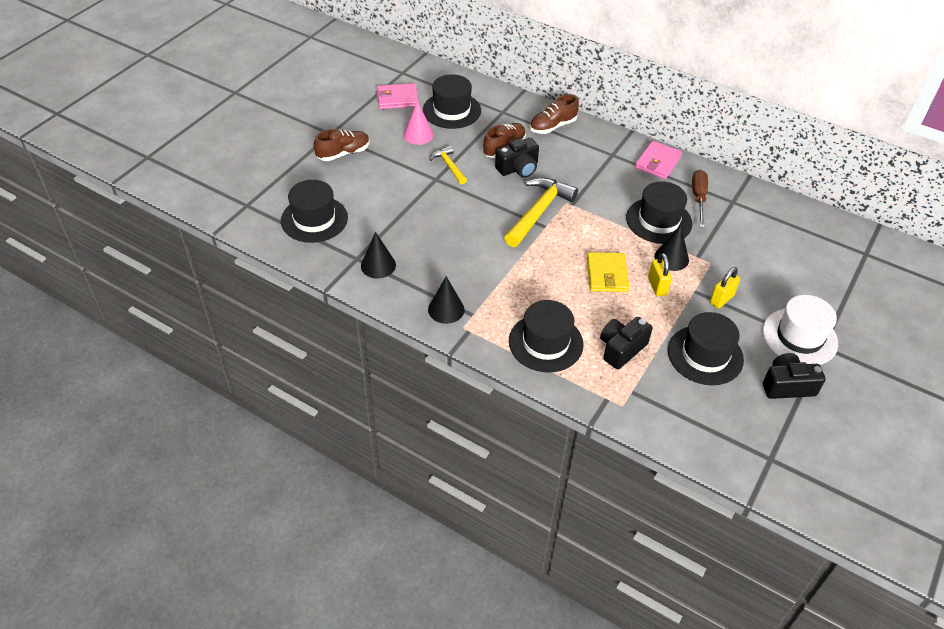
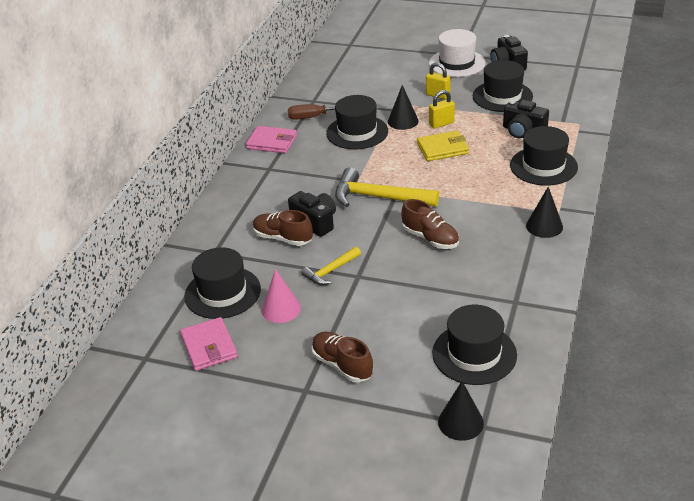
camera: 100 degrees left, 10 degrees down
(378, 265) = (515, 283): black cone -> black cone (460, 422)
(552, 126) = (232, 212): brown shoe -> brown shoe (430, 238)

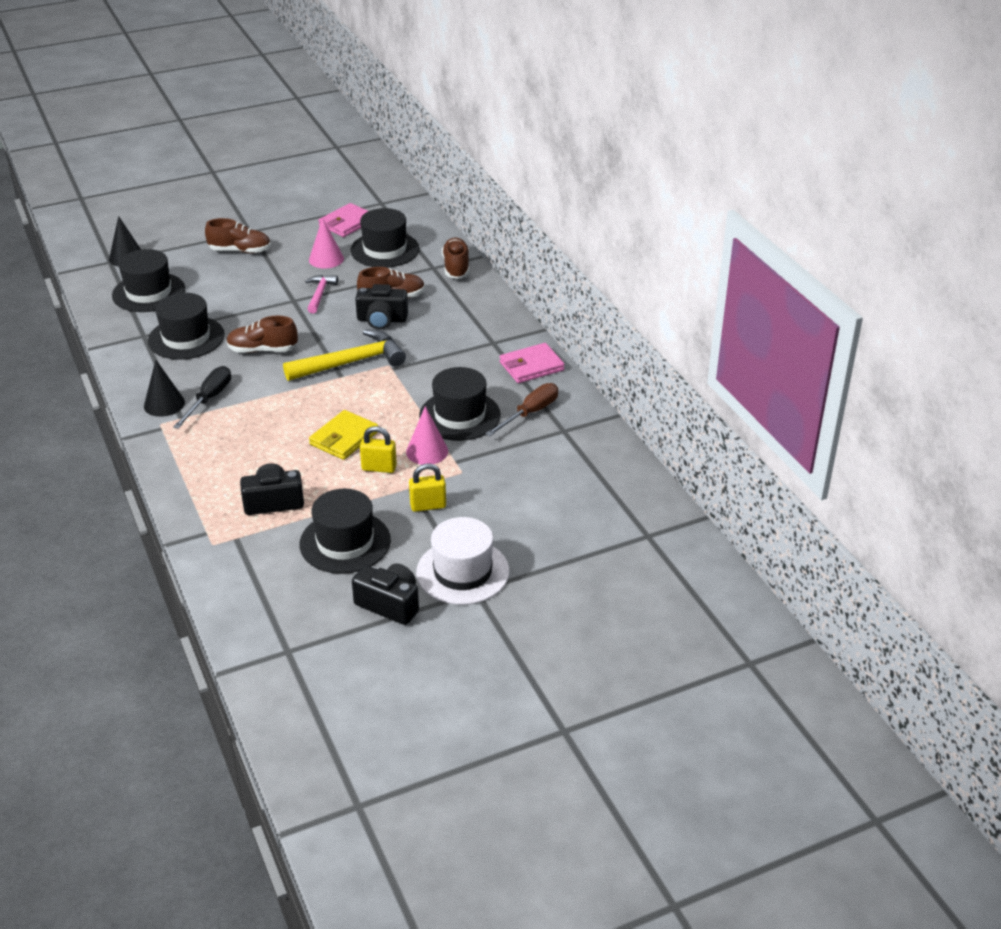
camera: 135 degrees right, 0 degrees up
(199, 243) = (456, 267): none -> brown shoe
(209, 347) = (347, 223): pink wallet -> pink wallet turned 75 degrees counterclockwise
(330, 271) = (320, 294): yellow hammer -> pink hammer
(403, 121) = (427, 451): black cone -> pink cone
(441, 124) = (379, 468): yellow padlock -> yellow padlock turned 75 degrees clockwise
(507, 215) = (209, 399): none -> black screwdriver
(543, 166) = (213, 466): black hat -> black hat (186, 338)

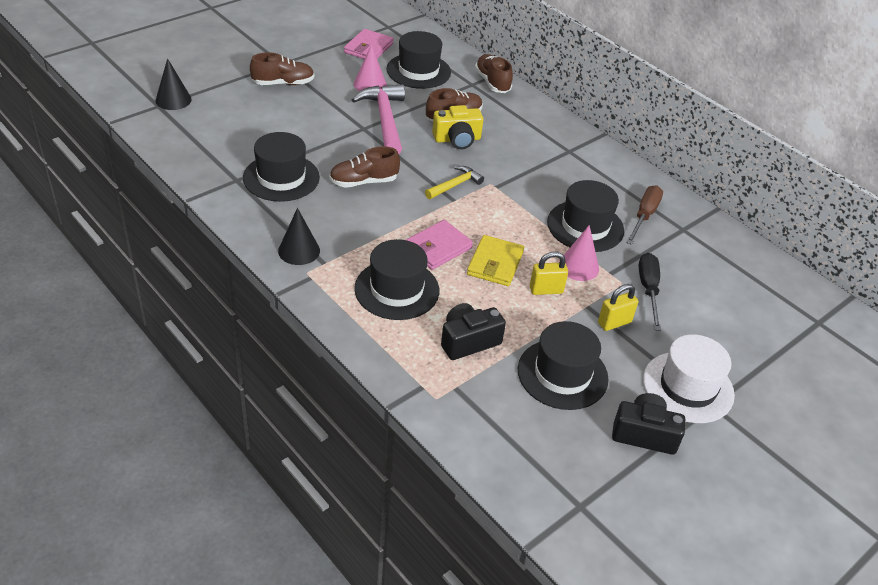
camera: 20 degrees left, 5 degrees up
(148, 292) = (216, 134): black hat -> black hat (397, 289)
(209, 399) = (341, 240): black screwdriver -> black screwdriver (648, 290)
(320, 294) = (385, 119): pink hammer -> pink hammer, size x1.80
(351, 362) = (455, 185): yellow hammer -> yellow hammer, size x0.55
(382, 320) = (457, 139): black camera -> yellow camera
(531, 366) = (616, 170): pink wallet -> pink wallet (437, 248)

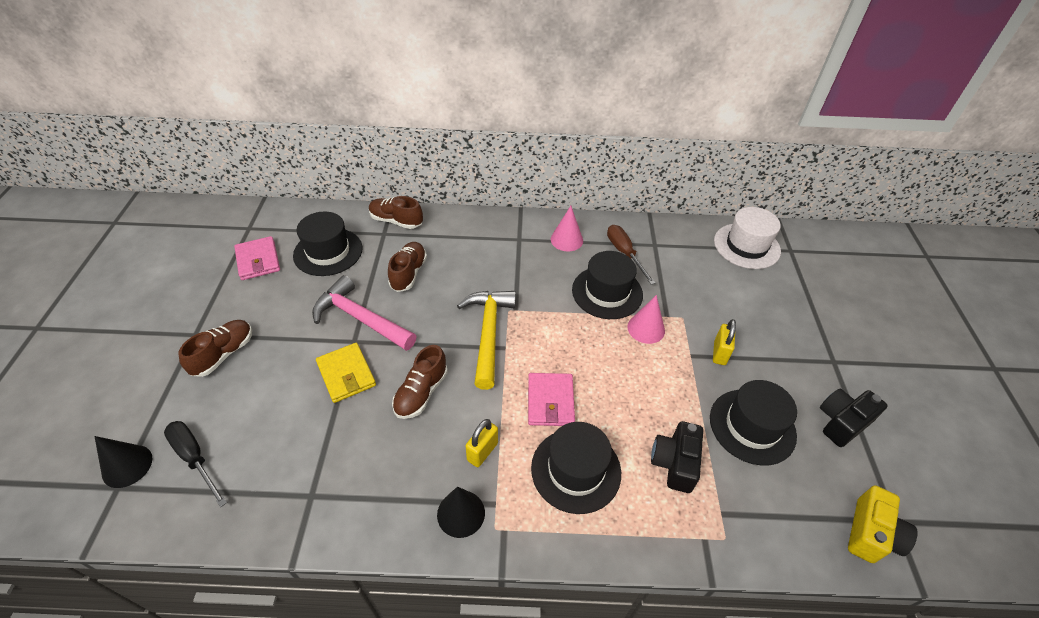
camera: 45 degrees left, 5 degrees up
(281, 178) = (349, 454): black hat -> none
(370, 84) = (305, 294): pink cone -> pink cone (566, 240)
(455, 185) = (488, 333): yellow hammer -> yellow hammer, size x1.80
(457, 139) = (437, 291): yellow camera -> yellow camera (871, 534)
(495, 263) = (601, 377): yellow wallet -> yellow wallet (346, 374)
(546, 290) = (655, 367): yellow padlock -> yellow padlock (482, 452)
(648, 290) = (700, 308): black screwdriver -> black screwdriver (195, 458)
(688, 387) = (810, 361): white hat -> white hat (746, 246)

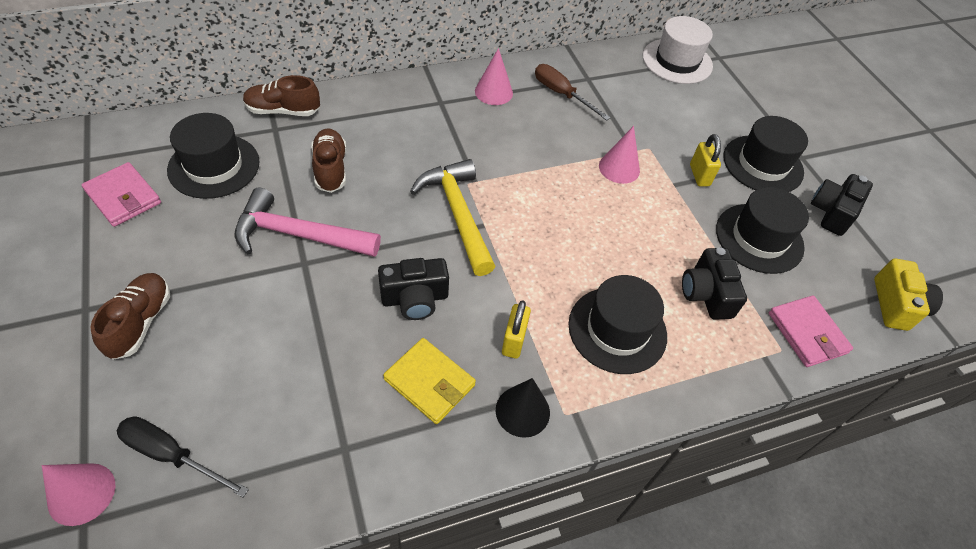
camera: 25 degrees left, 5 degrees up
(127, 466) = (81, 493): black cone -> pink cone
(346, 374) = (315, 303): yellow wallet -> yellow wallet (429, 382)
(421, 393) = (415, 298): brown shoe -> black camera
(550, 401) = (559, 268): pink wallet -> pink wallet (807, 333)
(607, 292) = (563, 139): black hat -> black hat (763, 164)

